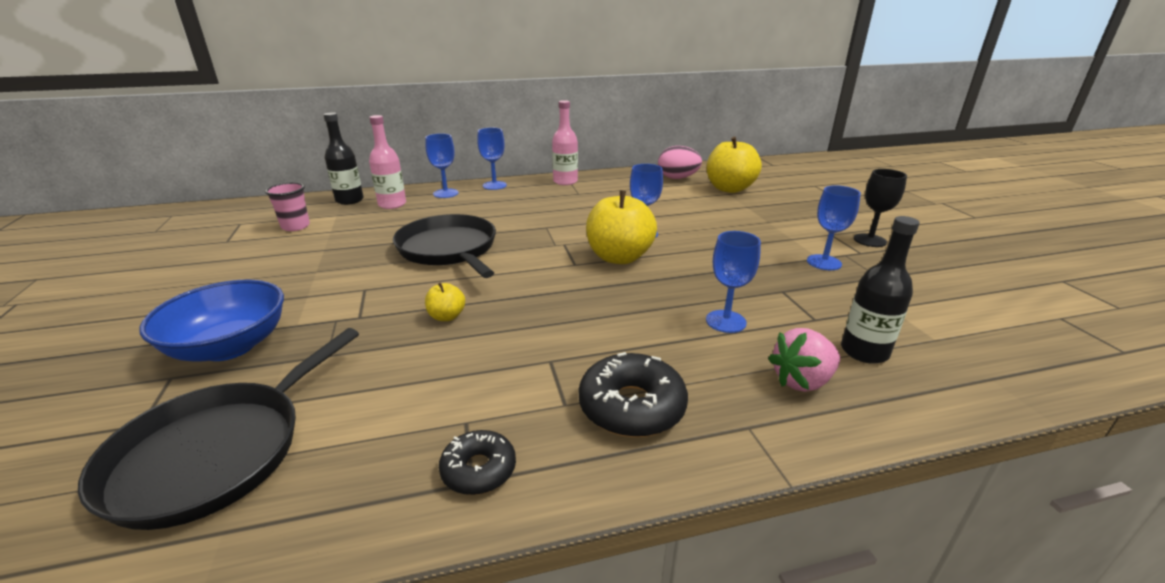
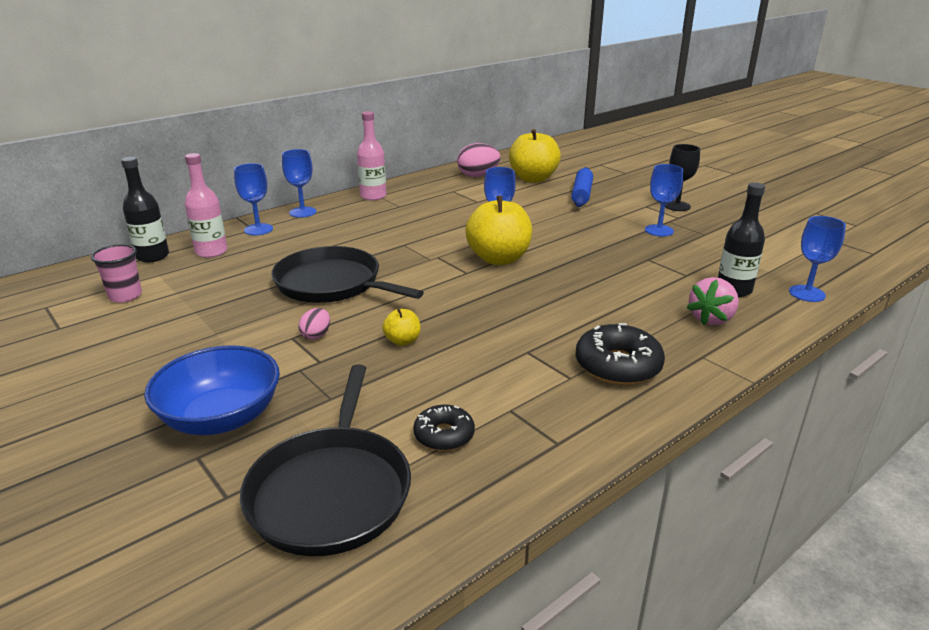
camera: 25 degrees left, 0 degrees up
(384, 292) = (316, 335): none -> pink egg
(478, 470) = (554, 435): black donut -> black donut (444, 435)
(725, 321) = (628, 291): blue goblet -> blue goblet (807, 293)
(767, 210) = (581, 194): none -> blue rolling pin

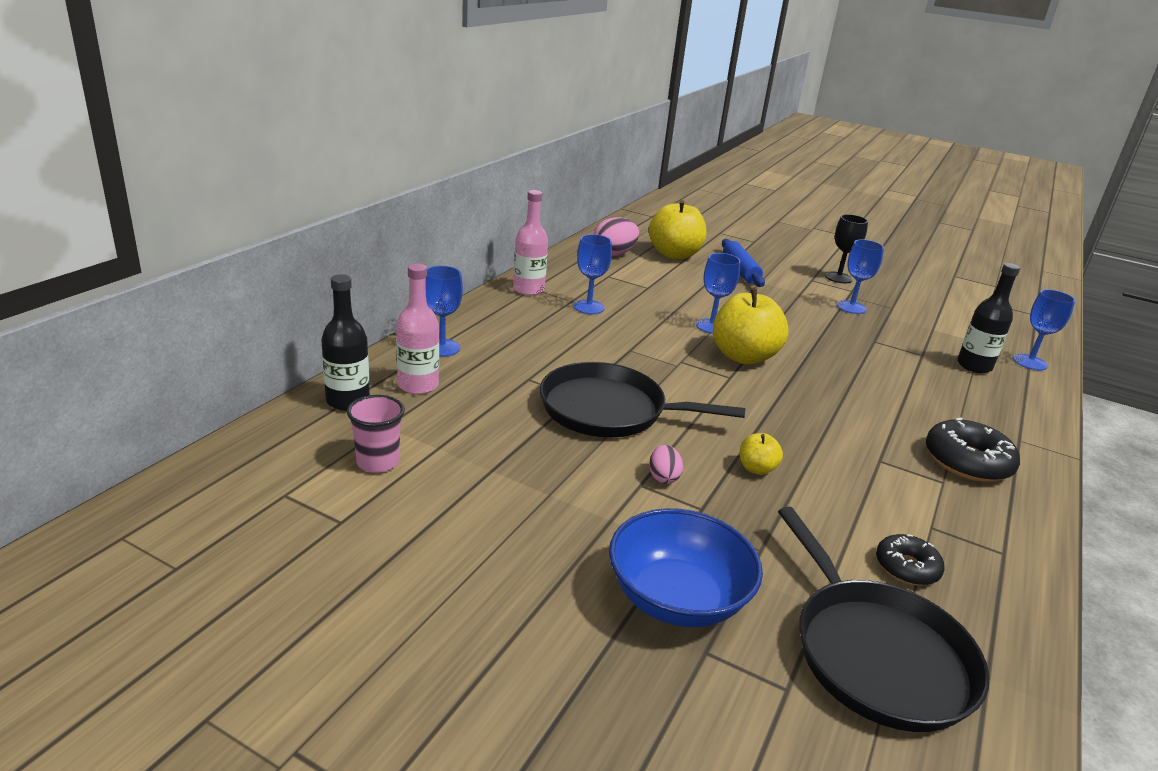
camera: 25 degrees left, 0 degrees up
(302, 212) = (469, 318): blue goblet -> blue goblet (588, 307)
(711, 319) = (987, 399): pink strawberry -> none

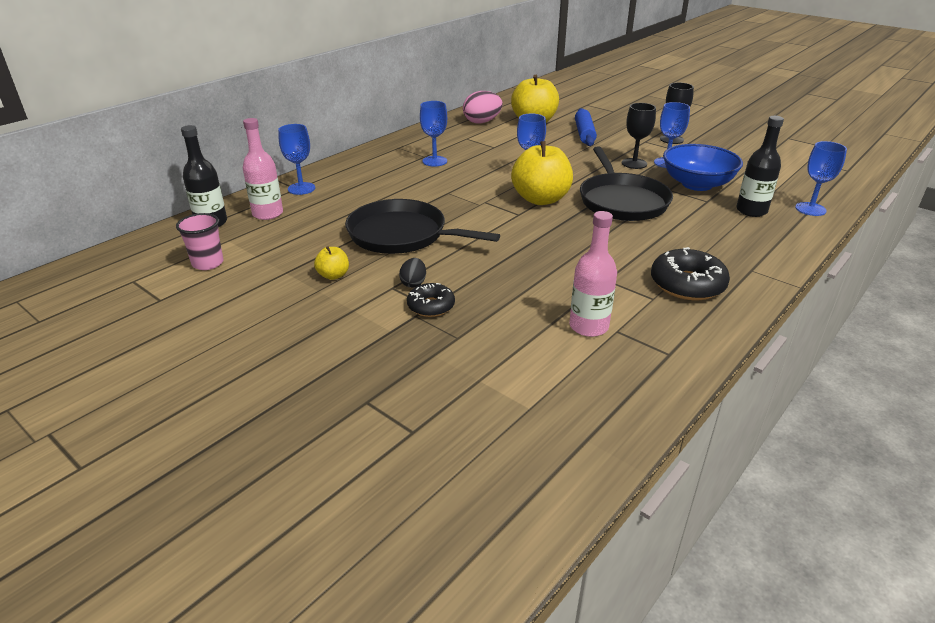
camera: 15 degrees right, 5 degrees up
(528, 289) = (394, 148): pink bottle -> pink bottle (588, 326)
(663, 477) = (413, 283): pink egg -> black egg
(677, 598) = (368, 365): blue bowl -> blue bowl (697, 184)
(756, 469) = (494, 281): yellow apple -> yellow apple (333, 275)
(817, 308) = (634, 163): none -> black goblet
(876, 654) = (502, 415): black pan -> black pan (622, 201)
(906, 567) = (572, 358): black donut -> black donut (431, 306)

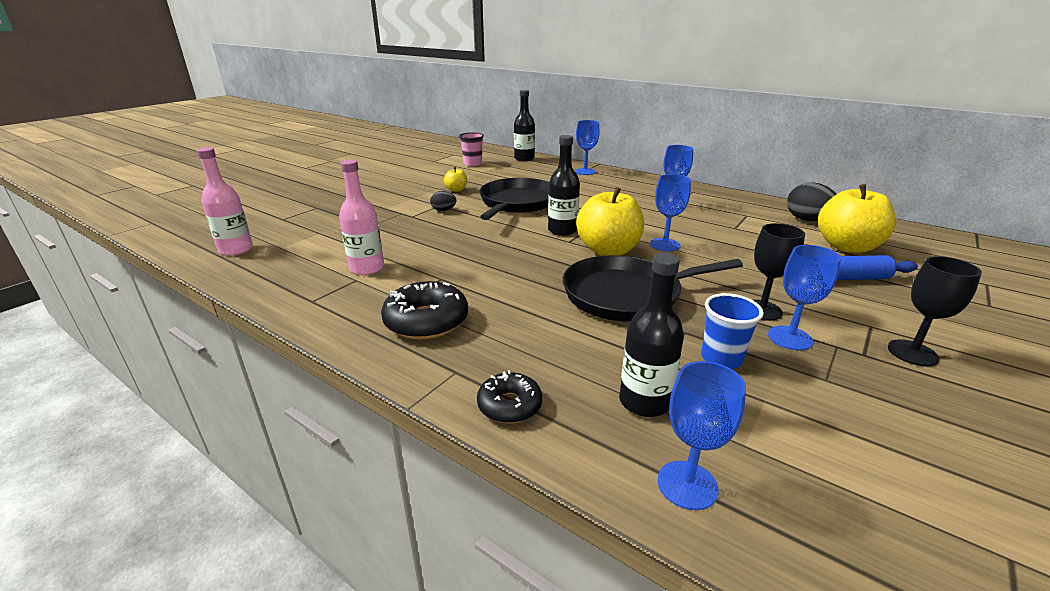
camera: 85 degrees right, 5 degrees down
(267, 214) = (541, 168): pink bottle -> pink bottle (236, 249)
(431, 306) = (412, 216): black donut -> black donut (509, 405)
(482, 122) = (807, 220): pink egg -> black egg
(491, 215) = (562, 230): none -> black bottle
(697, 184) = (721, 358): blue bowl -> blue cup

